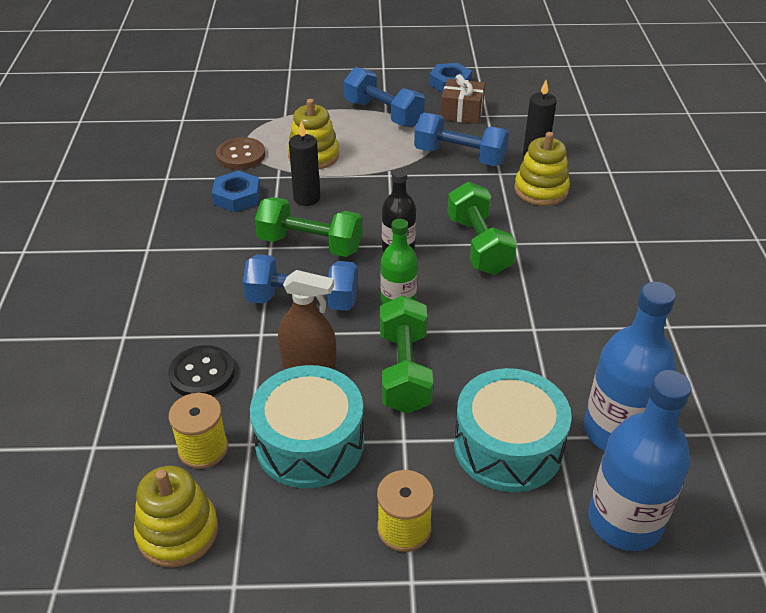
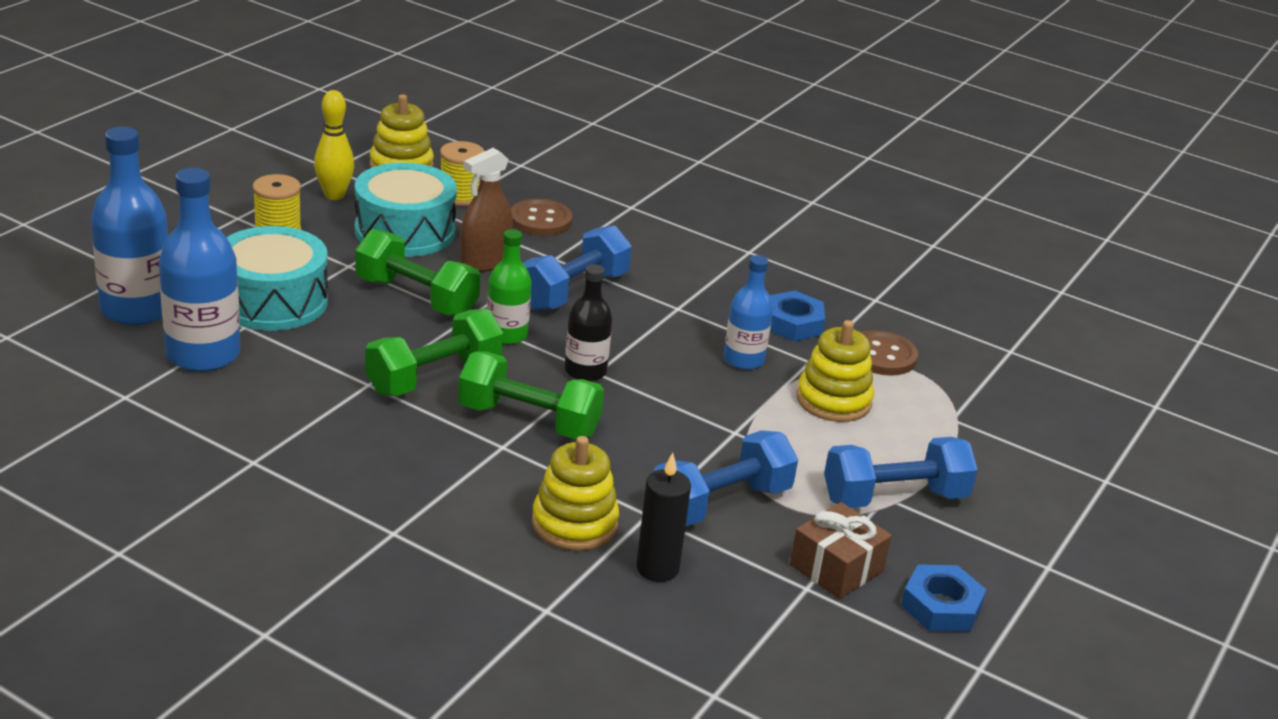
camera: 120 degrees right, 10 degrees down
(202, 373) = (540, 220): black button -> brown button
(292, 540) = (334, 195): none -> yellow bowling pin
(307, 198) = (743, 360): black candle -> blue bottle
(310, 244) = (655, 328): green dumbbell -> green dumbbell (434, 377)

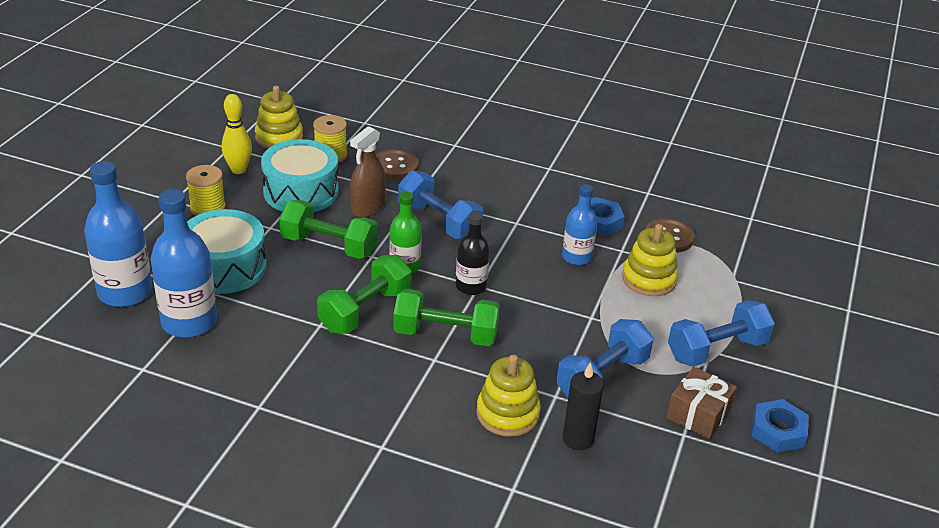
camera: 10 degrees left, 5 degrees up
(573, 291) = (439, 222): blue dumbbell -> blue dumbbell turned 75 degrees counterclockwise

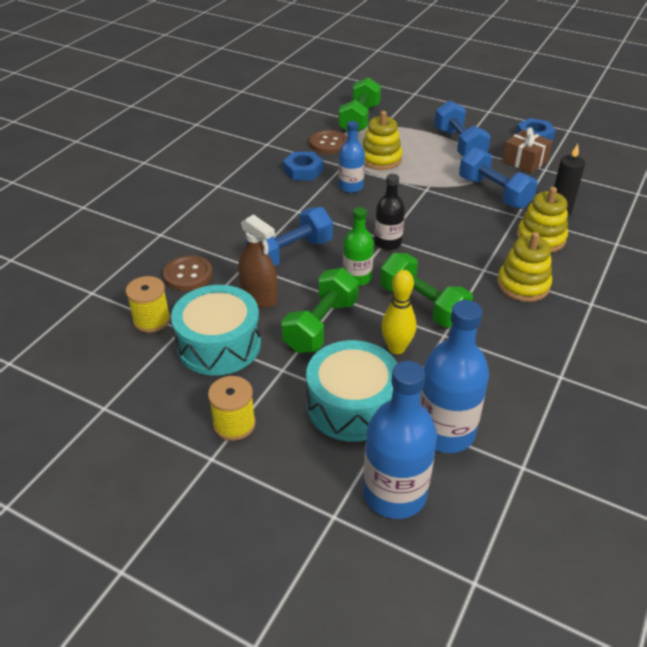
camera: 80 degrees left, 5 degrees up
(238, 170) = (159, 397): yellow bowling pin -> yellow bowling pin (396, 348)
(279, 137) = (98, 362): yellow stacking toy -> yellow stacking toy (523, 285)
(445, 334) = (452, 261): green dumbbell -> green dumbbell (359, 119)

